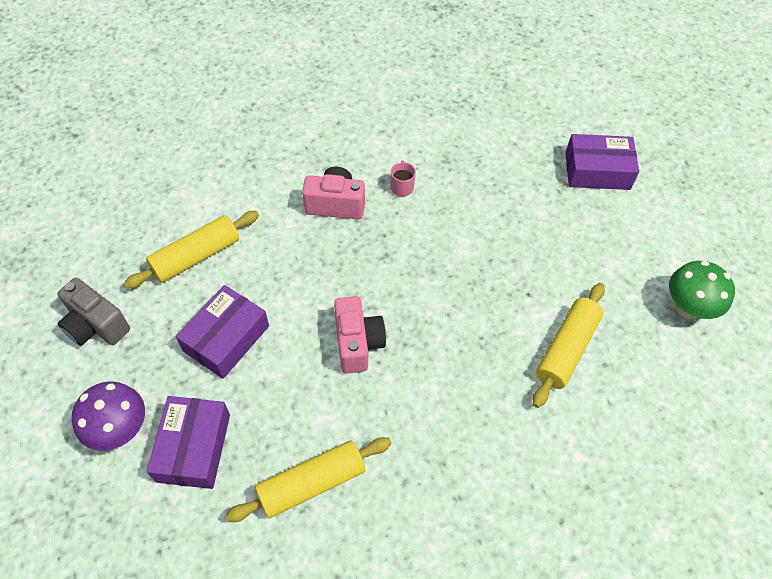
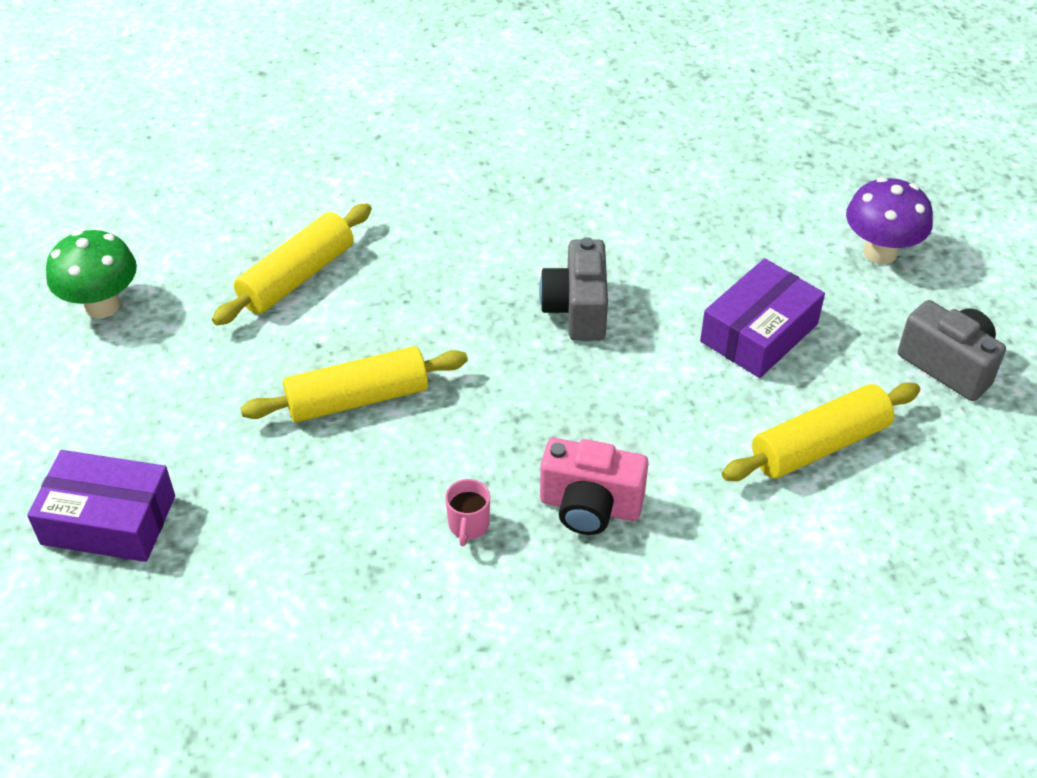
camera: 170 degrees left, 10 degrees down
(193, 447) = (786, 228): purple box -> none
(311, 483) = (646, 187): yellow rolling pin -> yellow rolling pin (358, 398)
(357, 343) = (577, 310): pink camera -> grey camera

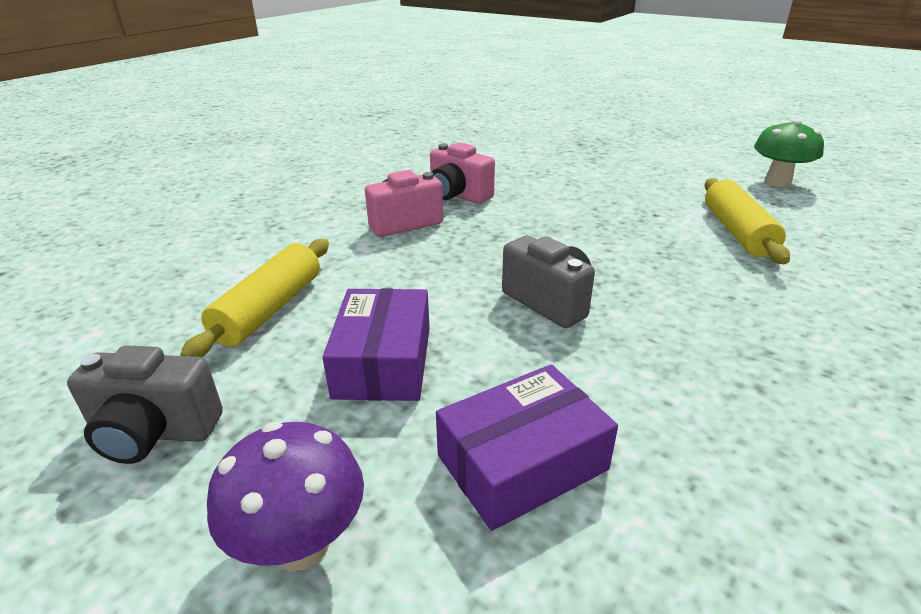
camera: 140 degrees right, 15 degrees down
(108, 520) = (605, 146): purple box -> purple box (522, 462)
(358, 398) = (591, 207): yellow rolling pin -> none
(468, 525) = (458, 195): pink mug -> pink camera

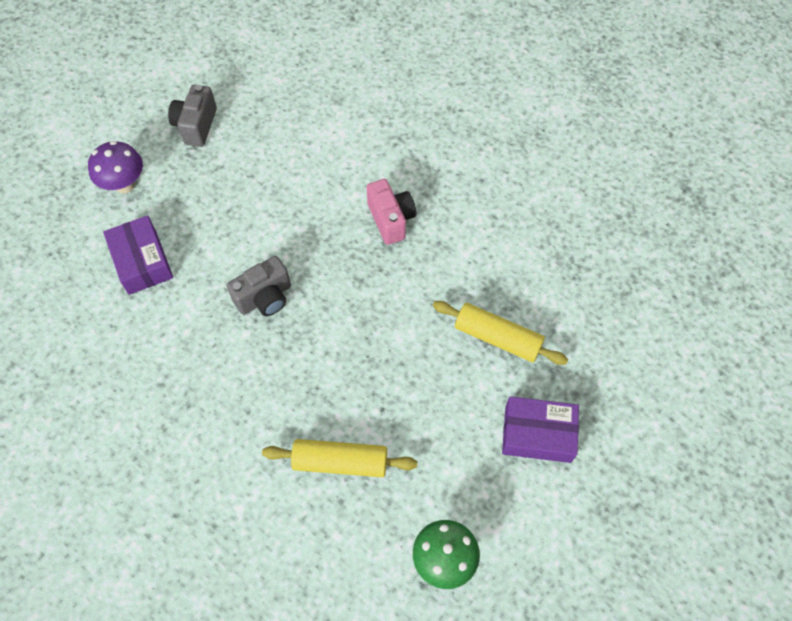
camera: 95 degrees right, 30 degrees up
(269, 309) = (286, 152): yellow rolling pin -> yellow rolling pin (497, 338)
(383, 361) = (225, 208): purple box -> purple box (537, 434)
(458, 195) = (440, 260): pink camera -> none

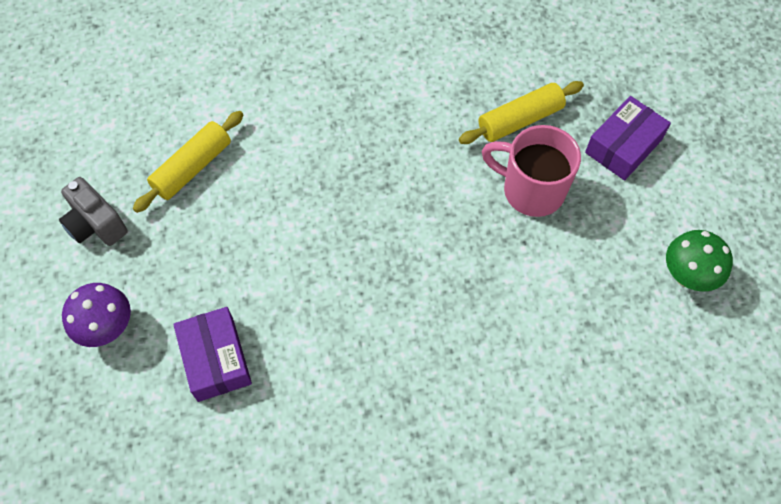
camera: 55 degrees left, 0 degrees up
(142, 261) = (216, 359): purple box -> purple box turned 60 degrees clockwise
(265, 298) = (344, 272): grey camera -> none
(340, 462) = (552, 303): yellow rolling pin -> yellow rolling pin (192, 168)
(391, 219) = (345, 126): pink camera -> none
(435, 385) = (531, 190): none -> pink mug

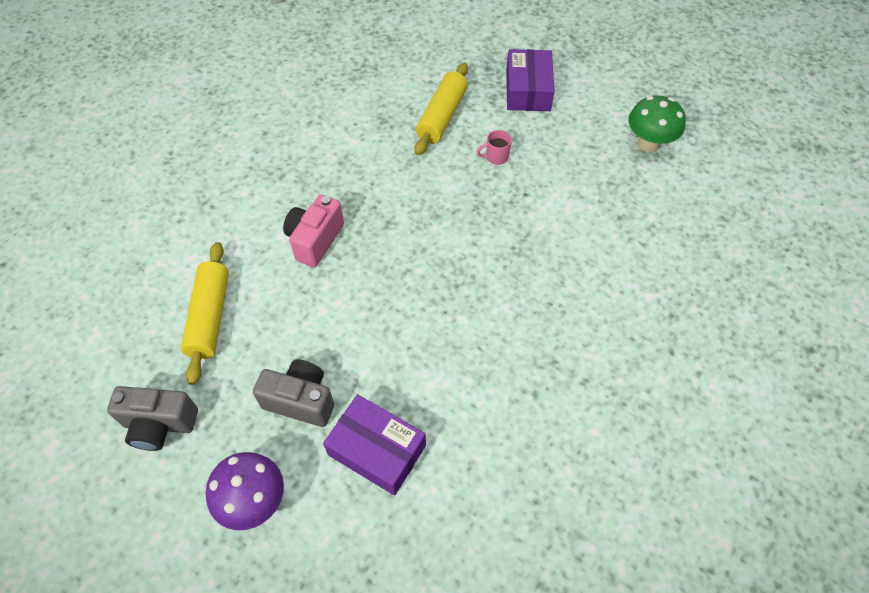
camera: 40 degrees left, 5 degrees down
(198, 280) = (301, 400): none -> grey camera
(317, 160) = (315, 240): none -> pink camera
(531, 190) = (496, 157): pink mug -> pink mug, size x0.40

